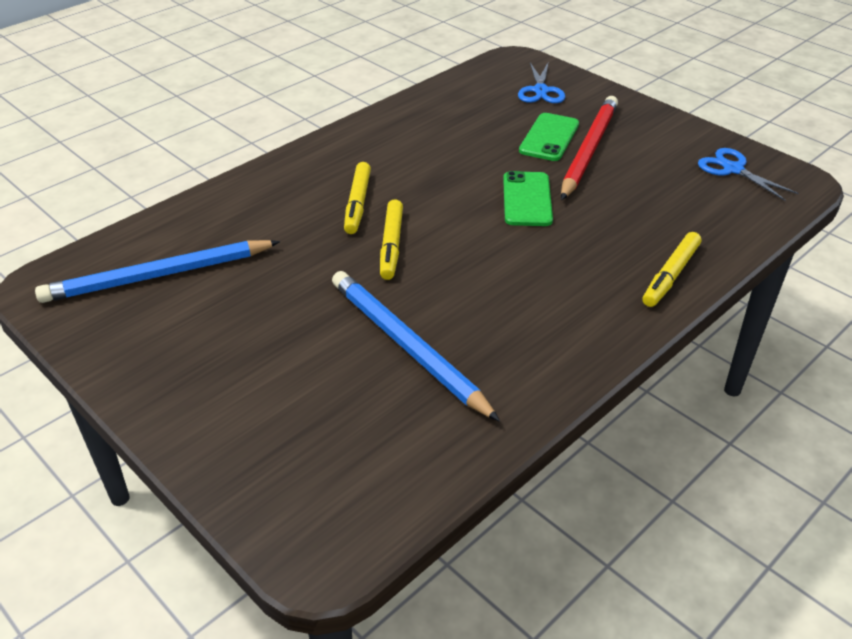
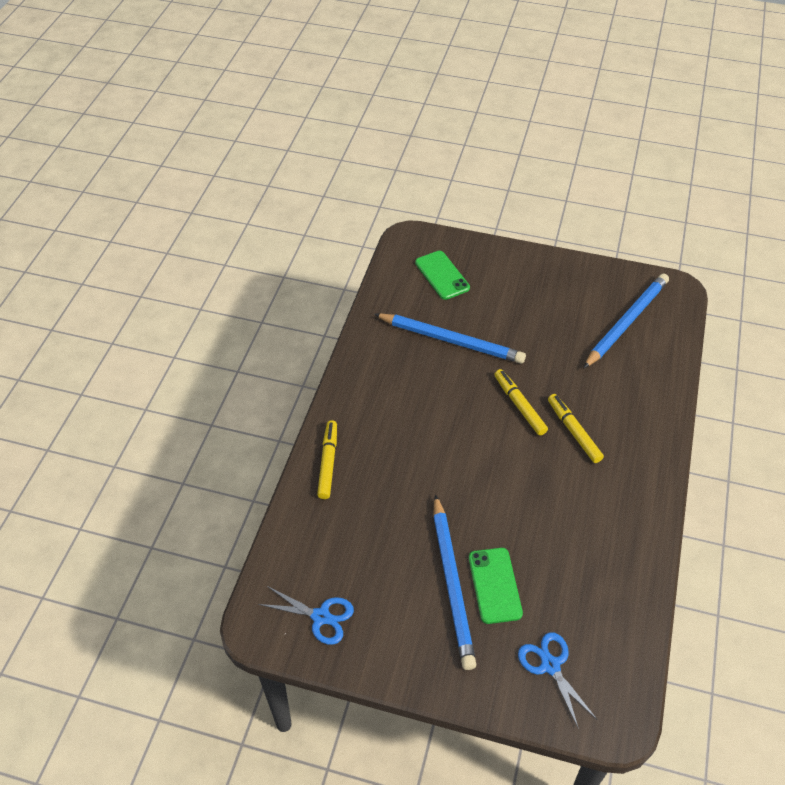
camera: 150 degrees right, 10 degrees up
(527, 199) = (463, 493): green phone -> green phone (442, 275)
(589, 150) = (452, 583): red pencil -> blue pencil

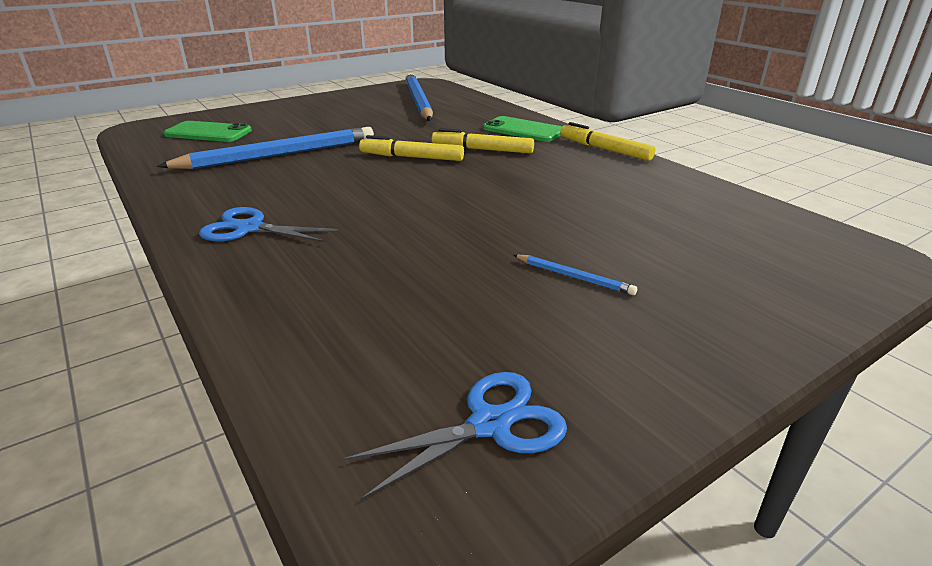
camera: 50 degrees left, 20 degrees down
(328, 462) = (252, 282): yellow marker -> yellow marker (604, 149)
(452, 583) = (573, 277): blue pencil -> blue pencil, size x0.42
(495, 585) = (611, 252): green phone -> green phone (523, 130)
(550, 665) = (766, 266): blue scissors -> blue scissors (249, 228)

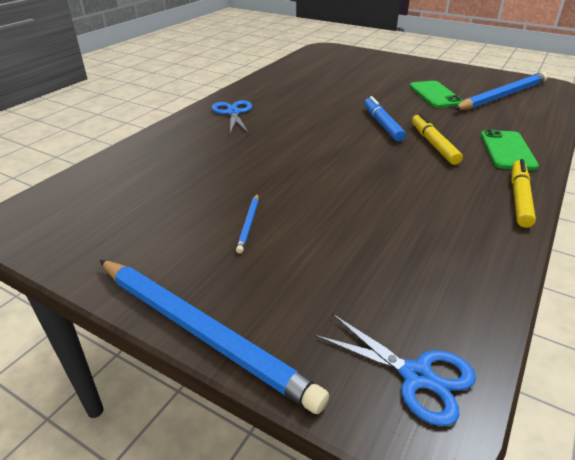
camera: 65 degrees right, 5 degrees up
(208, 133) = (342, 62): green phone -> green phone (435, 95)
(278, 155) = (333, 88): blue pencil -> blue pencil (200, 331)
(411, 157) = (382, 124): yellow marker -> blue marker
(489, 424) = (84, 225): blue scissors -> blue scissors (416, 376)

